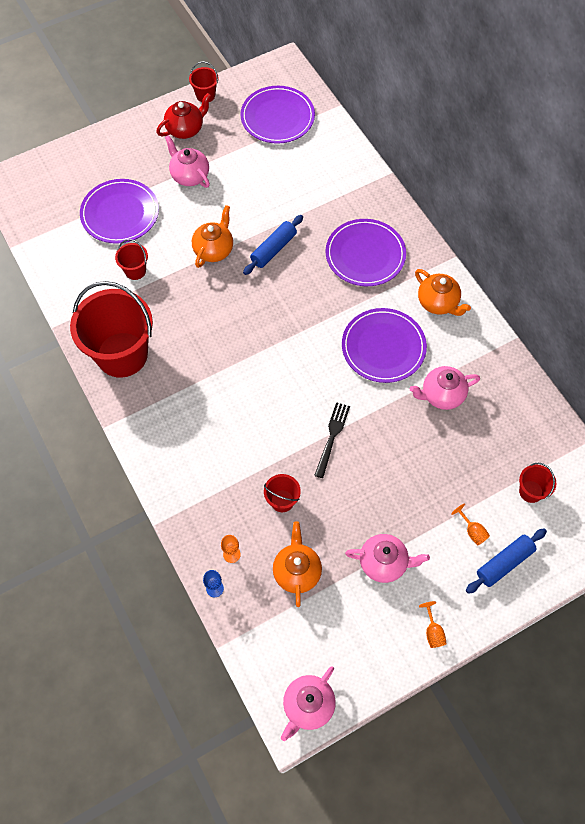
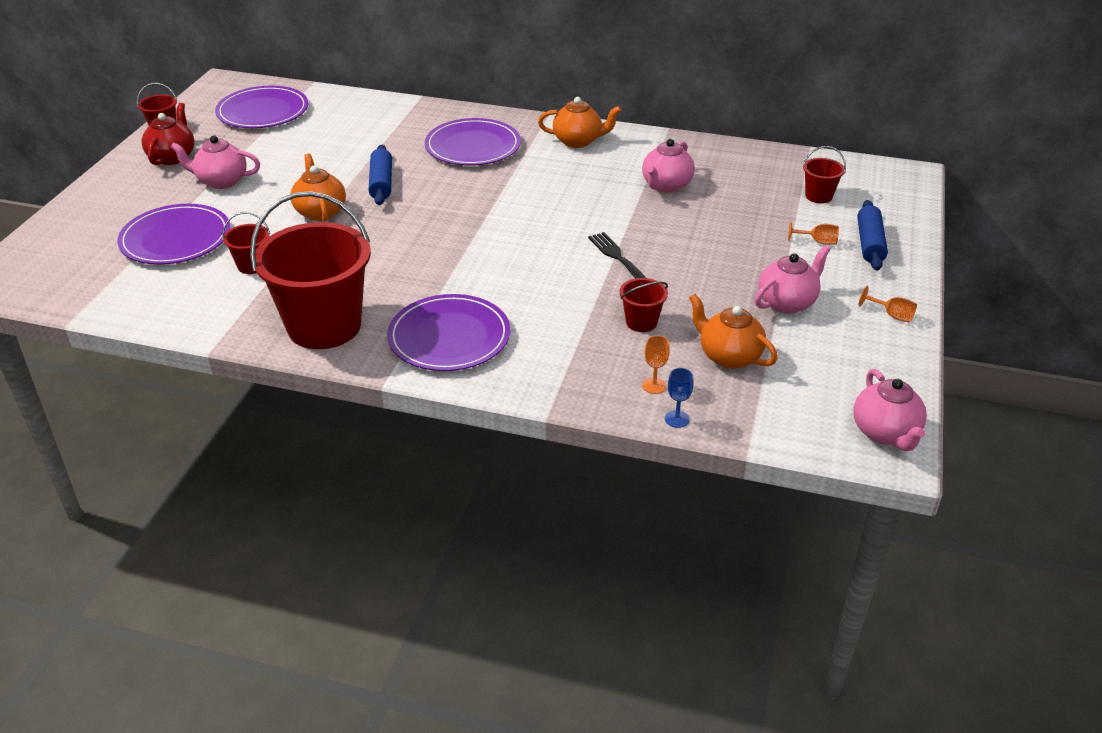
camera: 45 degrees left, 25 degrees down
(383, 347) = (574, 186): purple plate -> purple plate (449, 337)

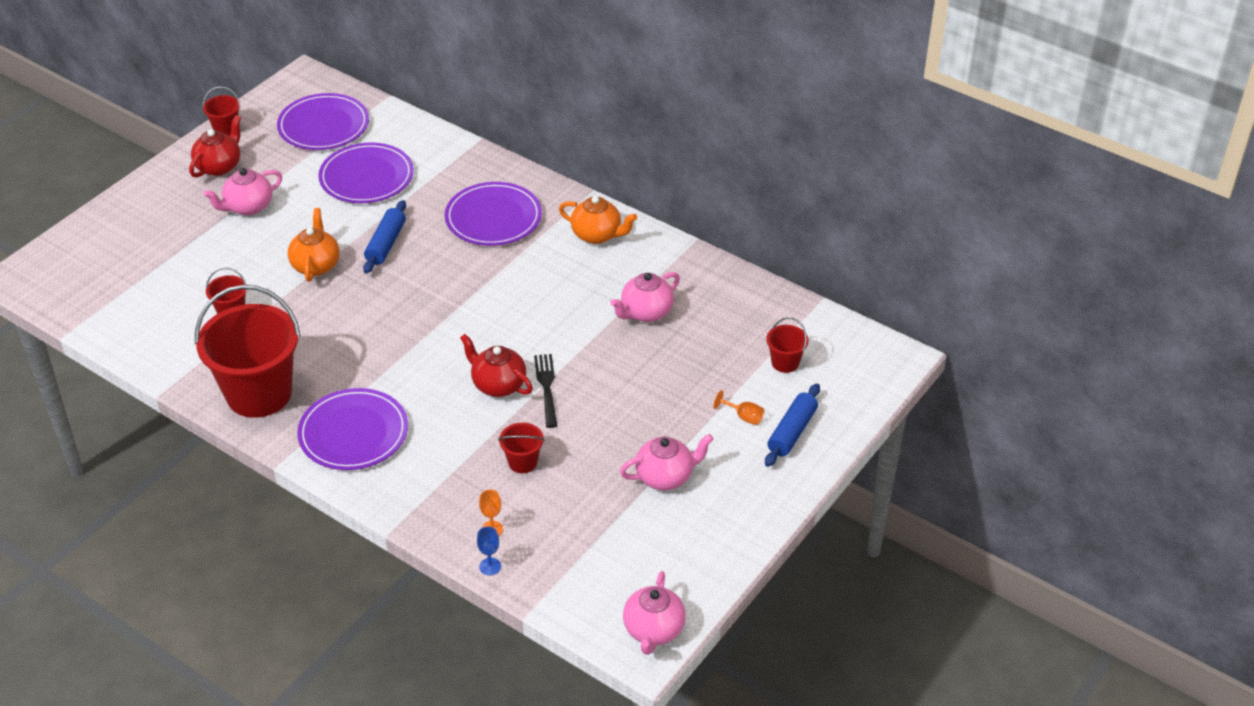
camera: 20 degrees right, 5 degrees up
(176, 239) = (182, 266): purple plate -> purple plate (366, 177)
(221, 181) = (248, 207): pink teapot -> pink teapot turned 60 degrees counterclockwise
(569, 266) = (498, 385): none -> red teapot
(728, 356) = (574, 518): orange teapot -> none
(892, 315) = (750, 516): orange goblet -> none

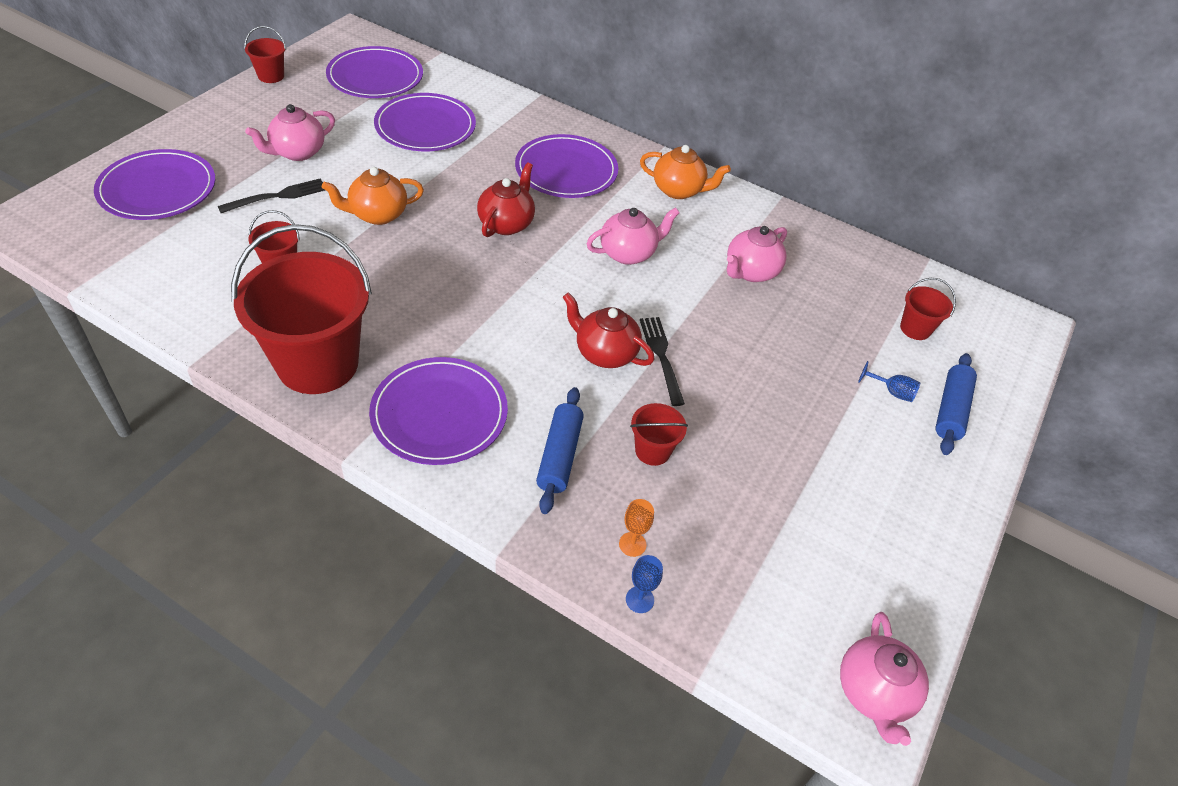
camera: 10 degrees left, 5 degrees up
(127, 245) = (157, 189): none -> purple plate
(219, 166) = (264, 111): red teapot -> red teapot (506, 223)
(229, 250) = (277, 196): none -> black fork
(316, 265) = (377, 214): orange teapot -> orange teapot turned 105 degrees counterclockwise
(386, 244) = (454, 194): blue rolling pin -> blue rolling pin (559, 456)
(665, 477) = (826, 468): pink teapot -> pink teapot (628, 253)
(743, 417) = (891, 392): orange goblet -> blue goblet

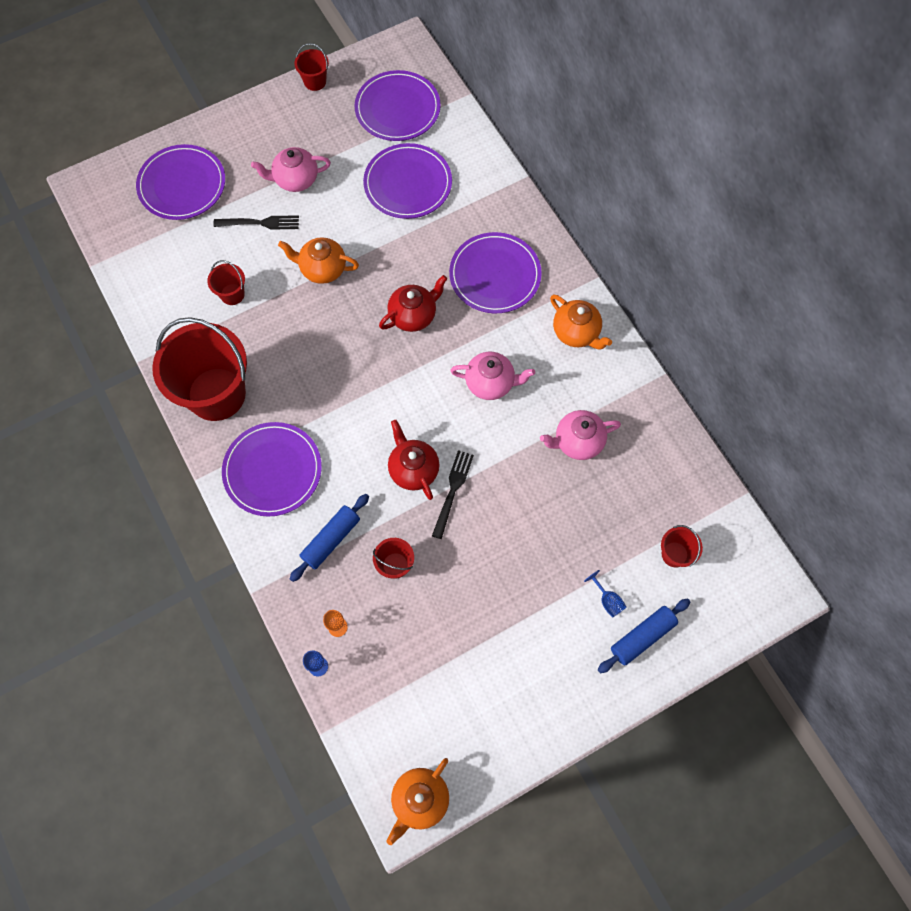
camera: 35 degrees right, 20 degrees up
(873, 693) = (419, 800): pink teapot -> orange teapot

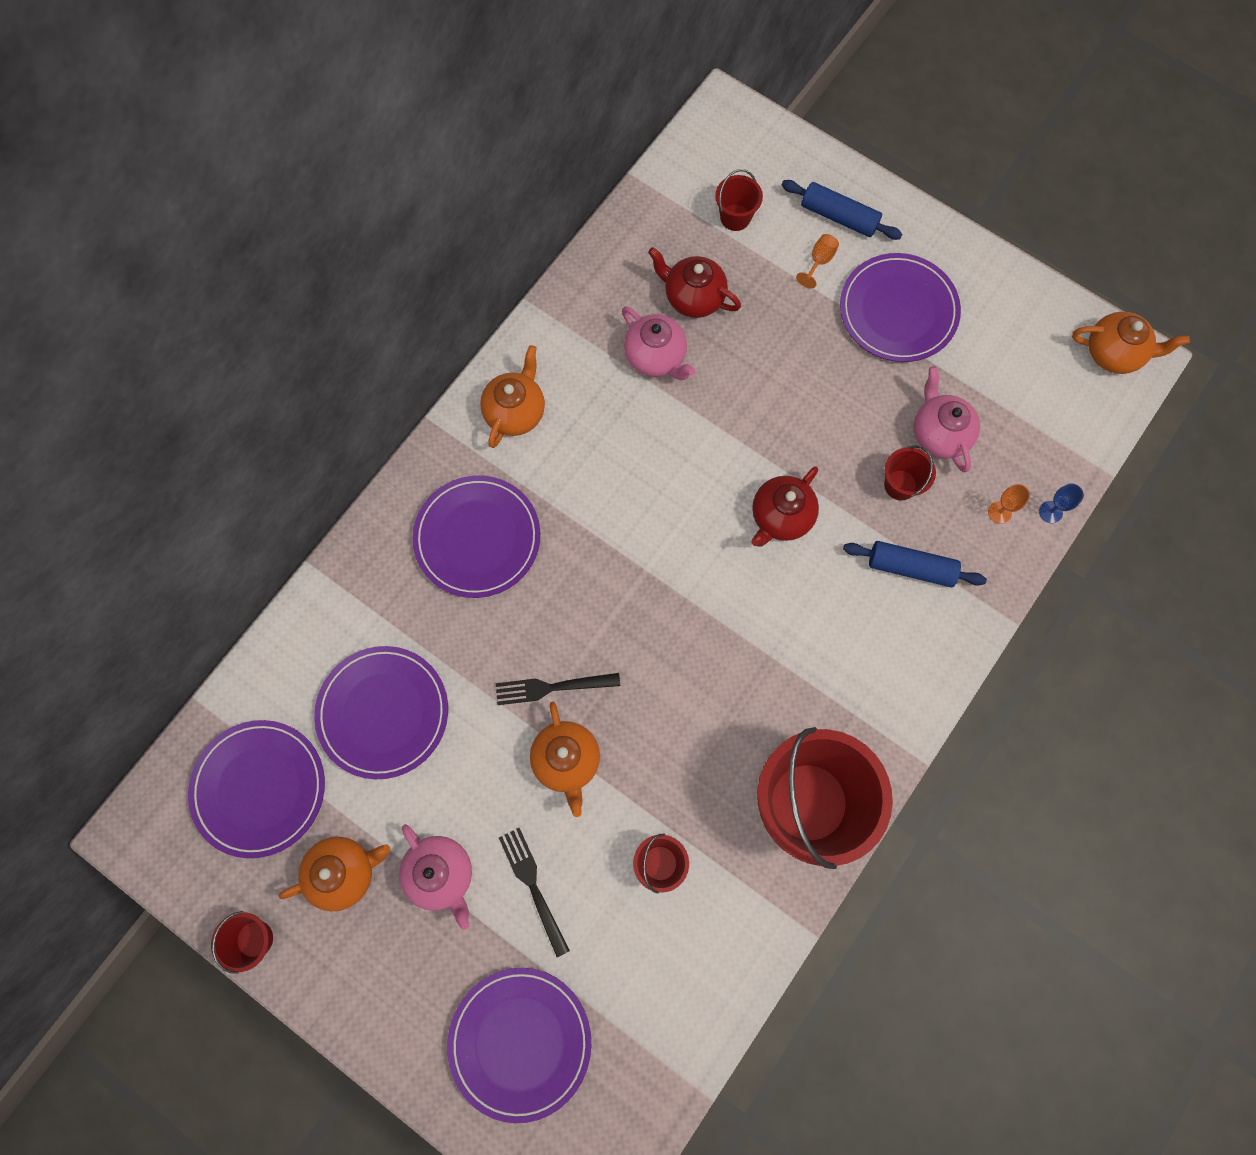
camera: 115 degrees left, 5 degrees up
(272, 470) = (867, 677): purple plate -> purple plate (898, 310)
(325, 134) = (344, 872): none -> orange teapot
(413, 315) = (580, 611): red teapot -> red teapot (693, 297)
(452, 491) = (783, 463): black fork -> black fork (552, 687)
(491, 383) = (629, 479): pink teapot -> pink teapot (939, 433)
(607, 600) = (819, 261): blue goblet -> orange goblet

